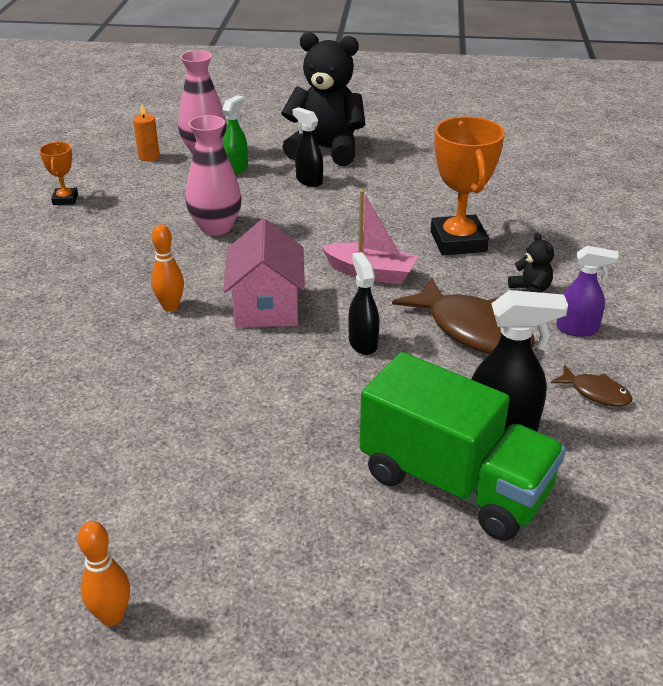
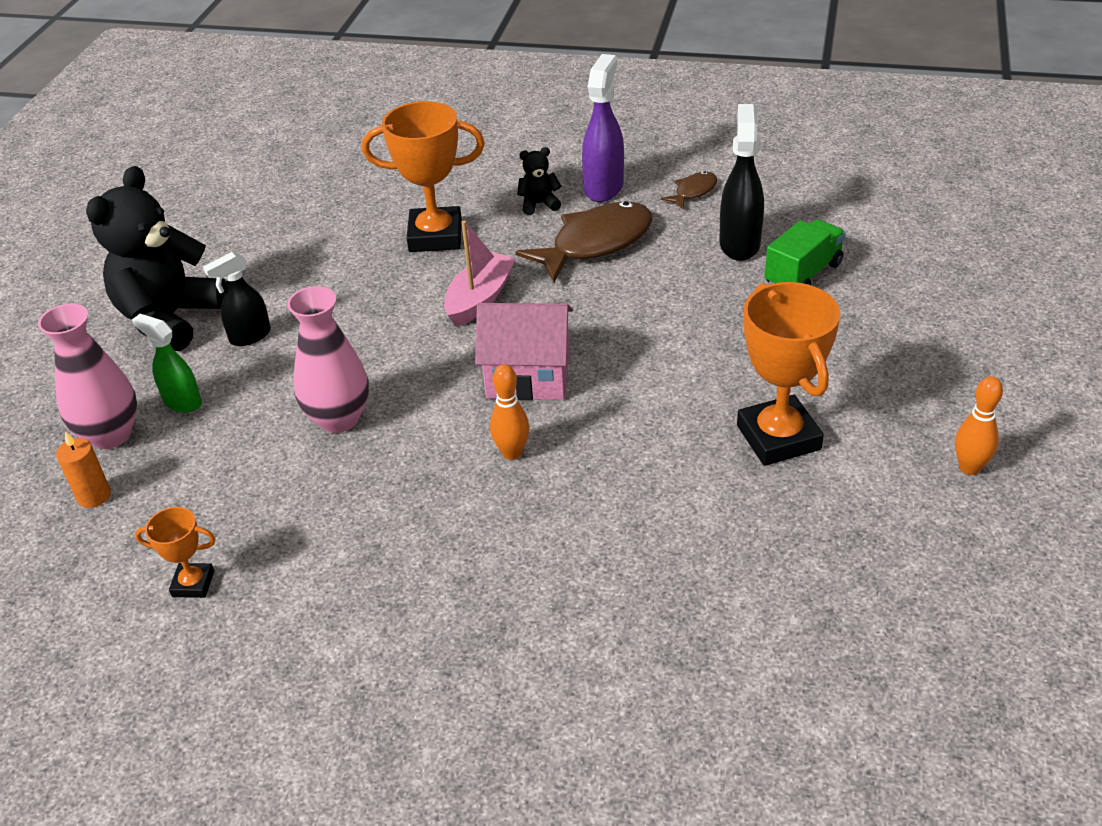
camera: 80 degrees left, 5 degrees up
(175, 461) = (778, 437): none -> orange trophy
(363, 343) = (606, 311): black spray bottle -> none
(454, 483) = (803, 274): green truck -> green truck, size x0.58
(577, 329) = (604, 187): purple spray bottle -> purple spray bottle, size x1.52

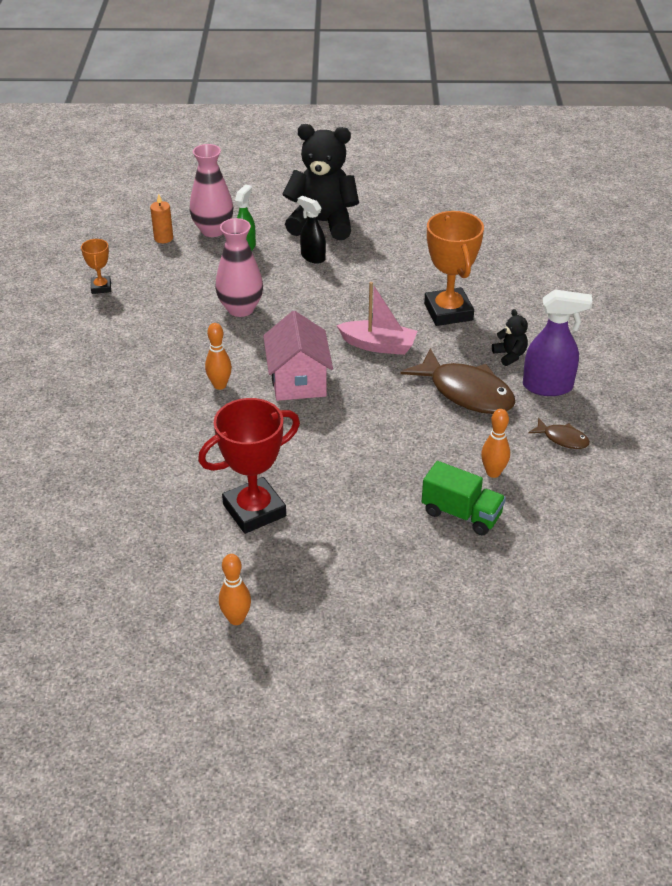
camera: 75 degrees right, 0 degrees up
(739, 244) = (493, 473): black spray bottle -> orange bowling pin
(778, 437) = (254, 510): orange trophy -> red trophy

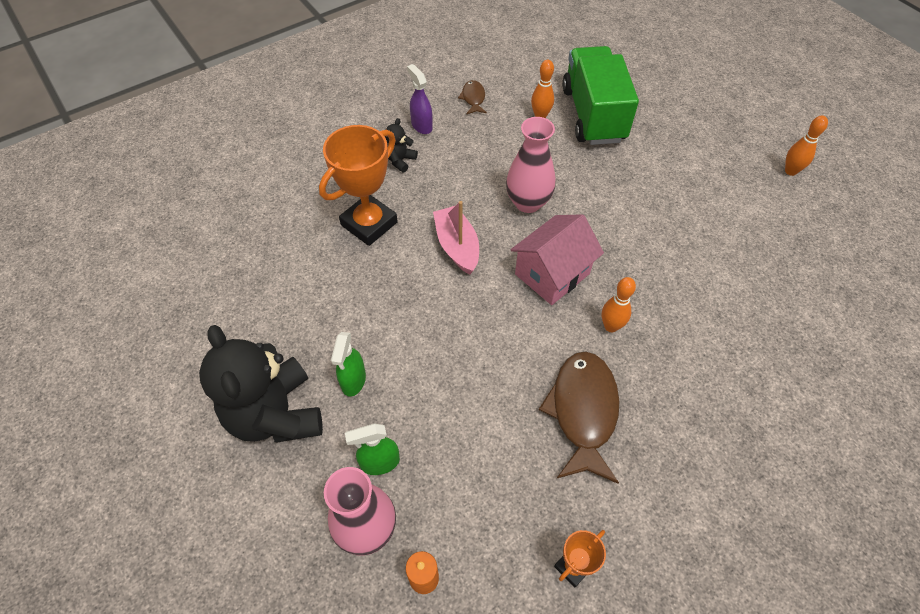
camera: 125 degrees left, 15 degrees up
(240, 309) = (493, 387): pink vase -> pink vase (528, 202)
(254, 510) = (706, 215): red trophy -> none
(312, 257) = (353, 381): black spray bottle -> green spray bottle
(461, 514) = (593, 115): green truck -> green truck, size x1.74
(466, 392) = (468, 165): brown fish -> brown fish (583, 412)
(548, 387) = (421, 126): purple spray bottle -> purple spray bottle, size x0.66

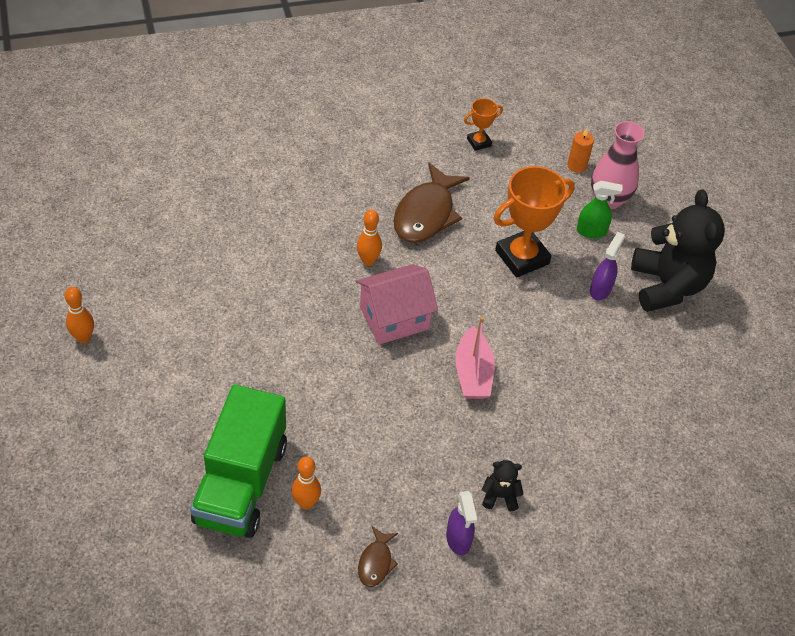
camera: 165 degrees left, 5 degrees down
(353, 381) = (600, 289): green spray bottle -> purple spray bottle
(369, 223) = (555, 427): orange trophy -> orange trophy (522, 257)
(400, 160) = (500, 496): black teddy bear -> black teddy bear turned 135 degrees counterclockwise
(528, 202) = (380, 395): pink vase -> none

